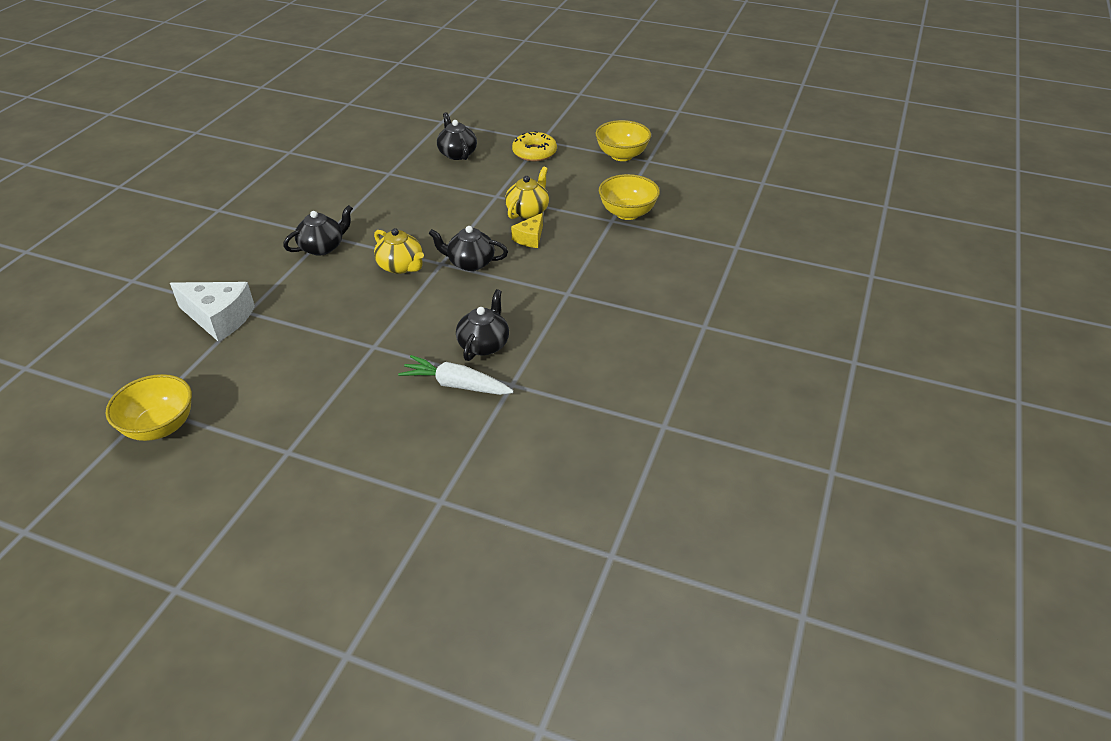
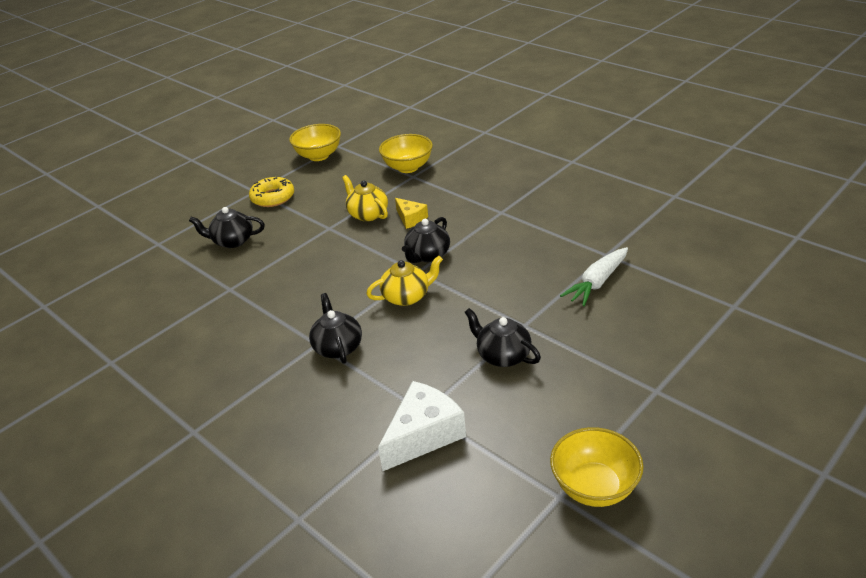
camera: 65 degrees left, 5 degrees down
(484, 344) = (549, 262): black teapot -> black teapot (502, 355)

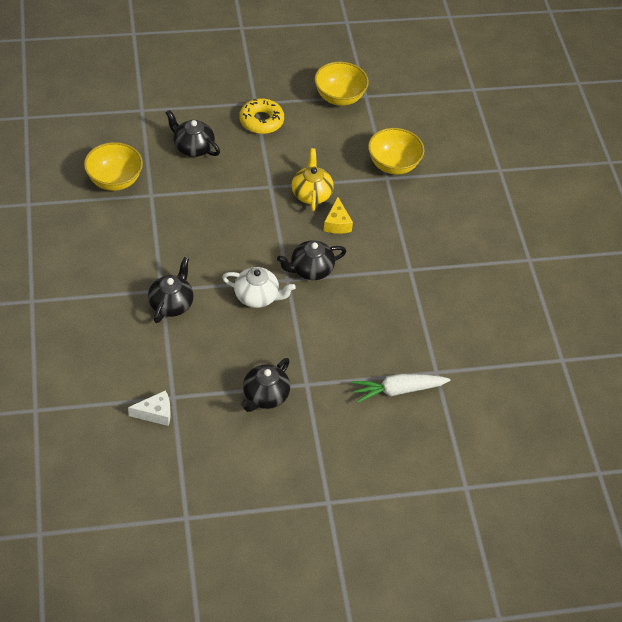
camera: 30 degrees right, 15 degrees up
(407, 296) = (257, 296): yellow teapot -> white teapot
(423, 435) = (155, 413): white cheese -> white cheese, size x0.57
(502, 355) = (265, 396): black teapot -> black teapot turned 135 degrees counterclockwise
(594, 487) = (212, 529): yellow bowl -> yellow bowl (114, 180)

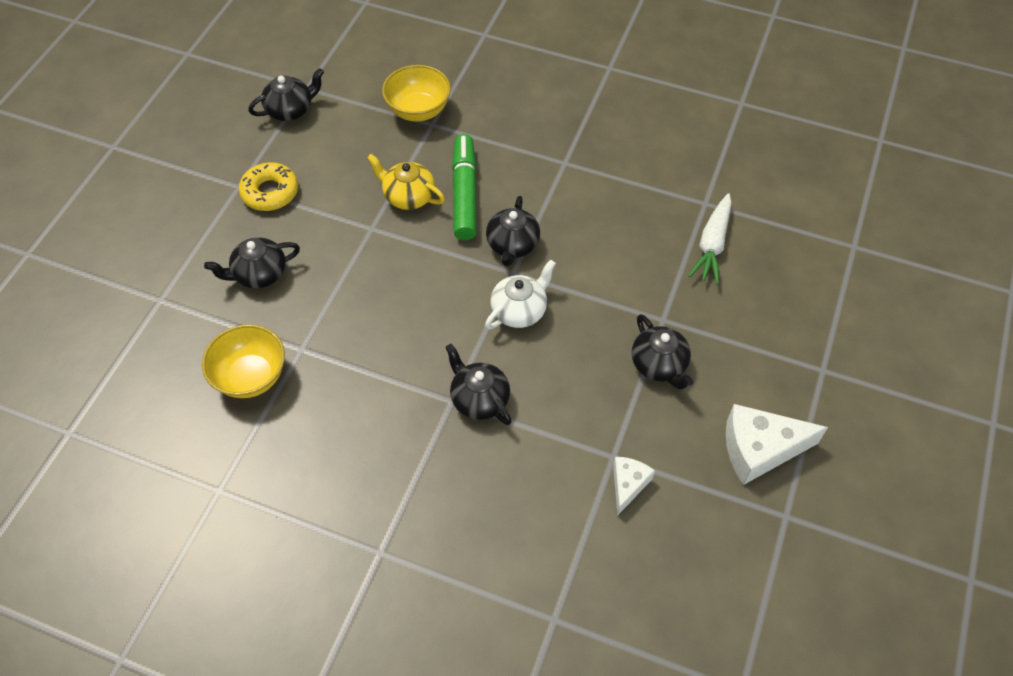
camera: 55 degrees left, 5 degrees up
(231, 483) = (759, 449): none -> white cheese
(337, 223) = (464, 193): yellow cheese -> green marker
(339, 97) = (291, 110): yellow bowl -> black teapot

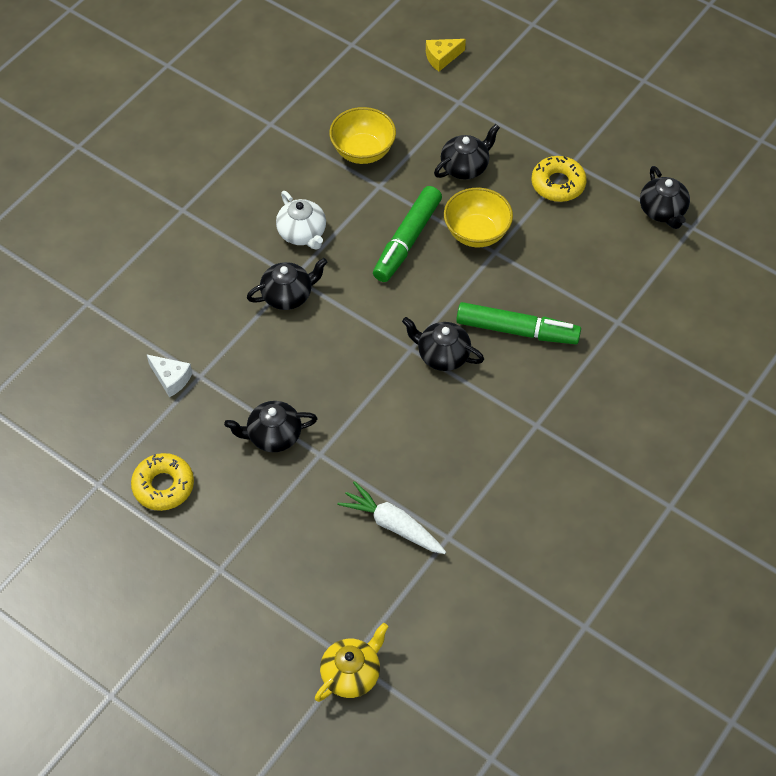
camera: 105 degrees right, 0 degrees up
(88, 330) = (442, 58): none -> yellow cheese
(259, 274) = (465, 167): black teapot -> black teapot turned 60 degrees clockwise
(374, 305) = (407, 240): none -> green marker
(408, 196) = (525, 285): yellow teapot -> yellow teapot (351, 673)
(418, 110) = (639, 314): yellow bowl -> yellow bowl (476, 233)
(519, 310) = (367, 344): white teapot -> white teapot (302, 233)
(759, 449) = (163, 486): white cheese -> yellow donut

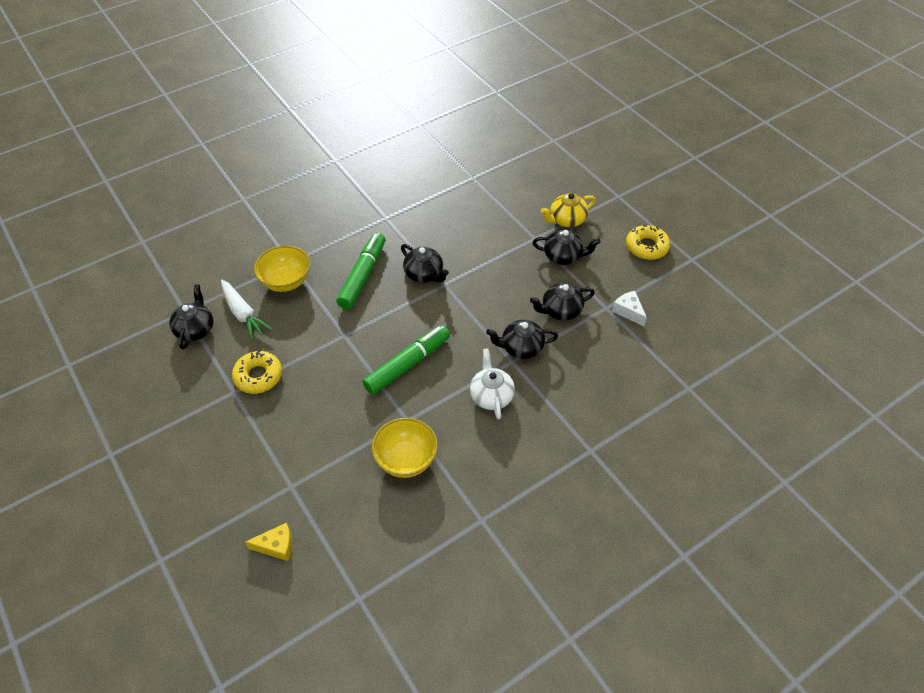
camera: 160 degrees left, 5 degrees down
(351, 673) = (555, 135): yellow teapot -> yellow teapot (566, 220)
(393, 525) = (504, 191): white carrot -> white carrot (243, 314)
(465, 167) = (324, 416): black teapot -> black teapot (560, 311)
(476, 233) = (349, 354): yellow bowl -> yellow bowl (286, 282)
(517, 330) = (363, 276): green marker -> green marker turned 75 degrees clockwise

